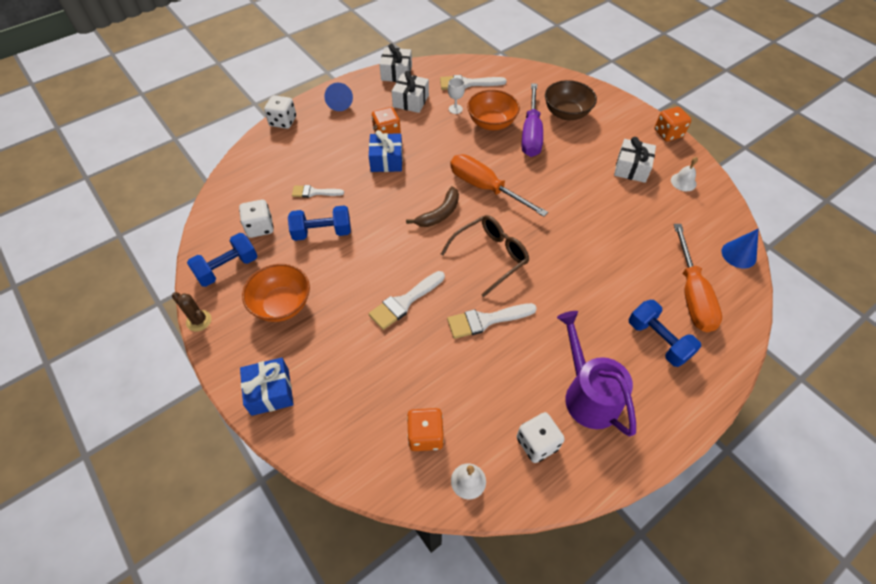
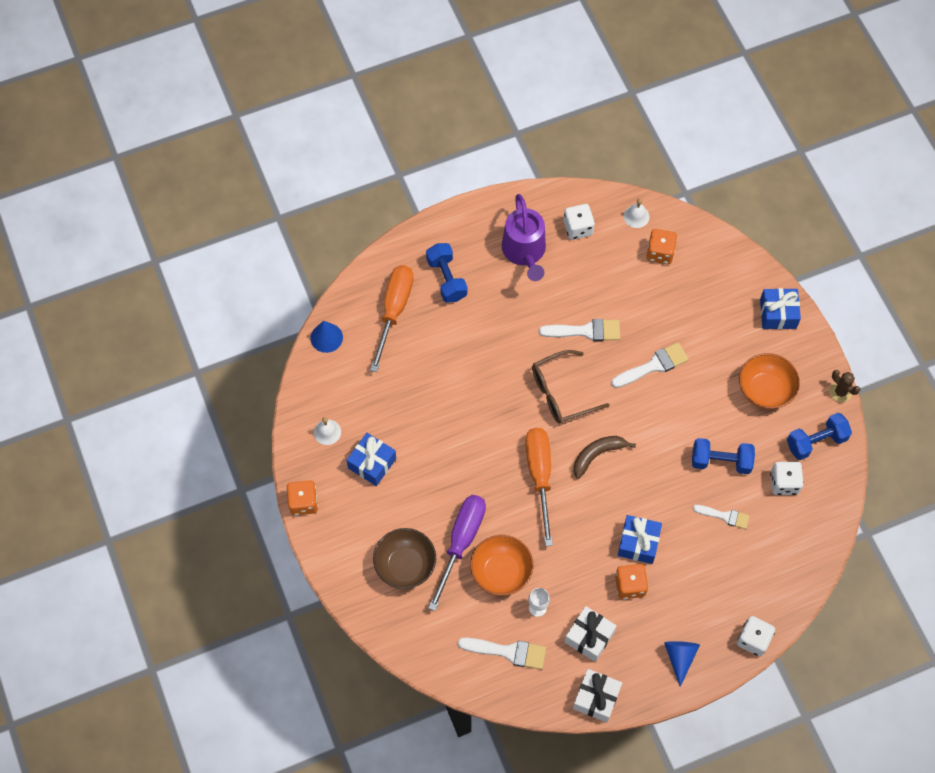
camera: 165 degrees left, 10 degrees up
(485, 188) = (539, 476): orange screwdriver -> orange screwdriver turned 150 degrees counterclockwise
(631, 168) = (372, 463): white gift -> blue gift

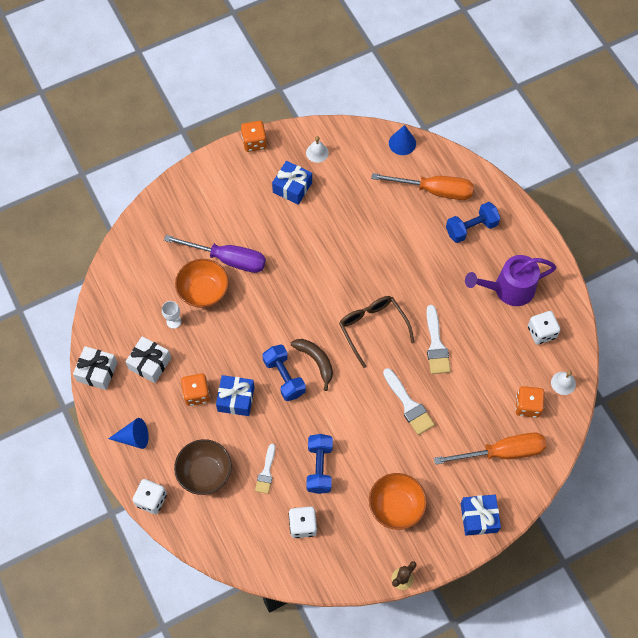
camera: 85 degrees right, 0 degrees up
(405, 565) = (205, 220): brown bowl -> brown bowl (205, 473)
(508, 652) = (135, 301): white brush -> none
(539, 476) = (291, 315): orange screwdriver -> orange screwdriver (502, 452)
(816, 441) = (347, 555): blue dumbbell -> blue dumbbell (284, 377)

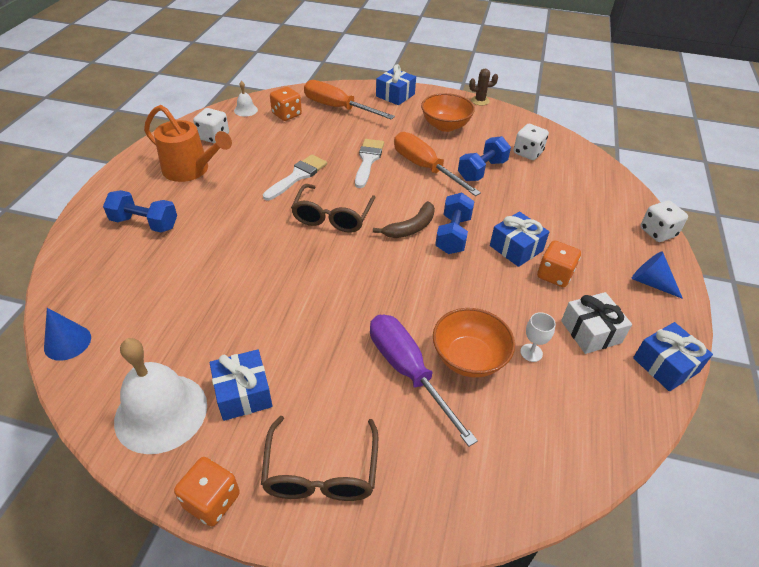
camera: 140 degrees left, 20 degrees down
(97, 372) = (665, 365): white gift -> blue gift
(205, 473) = (590, 220): brown bowl -> none
(222, 185) = (321, 472): none -> brown glasses
(266, 472) = (531, 191): white brush -> none
(316, 361) = (411, 227): brown banana -> brown banana turned 135 degrees counterclockwise
(317, 152) = (161, 412): white bell -> white bell, size x2.26
(434, 190) = (119, 274): orange screwdriver -> orange screwdriver (425, 168)
(509, 289) = (190, 170): purple watering can -> orange watering can

